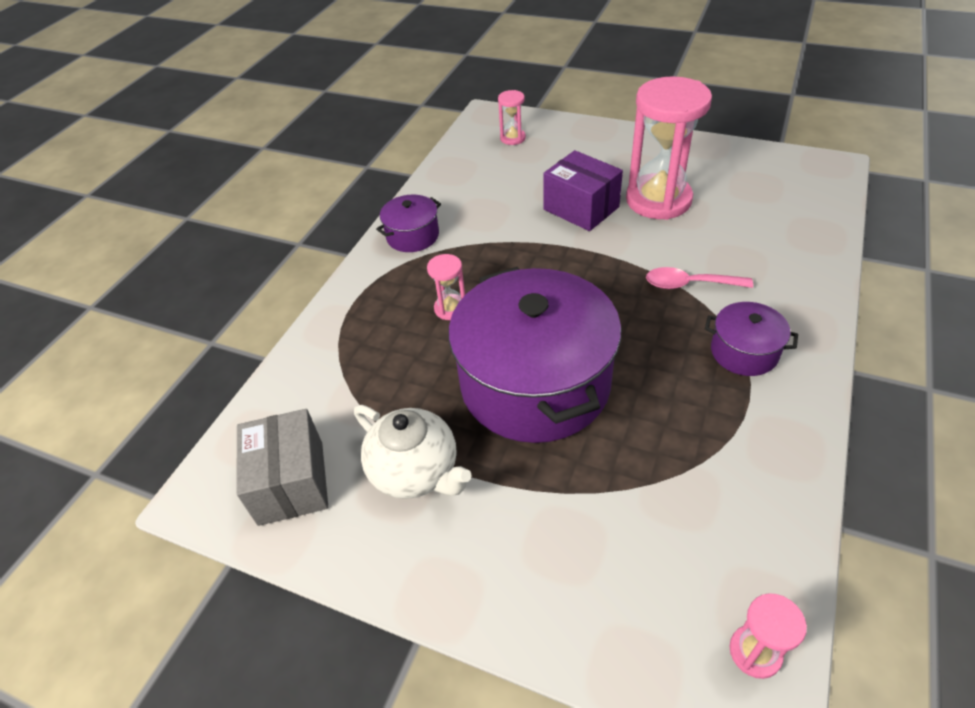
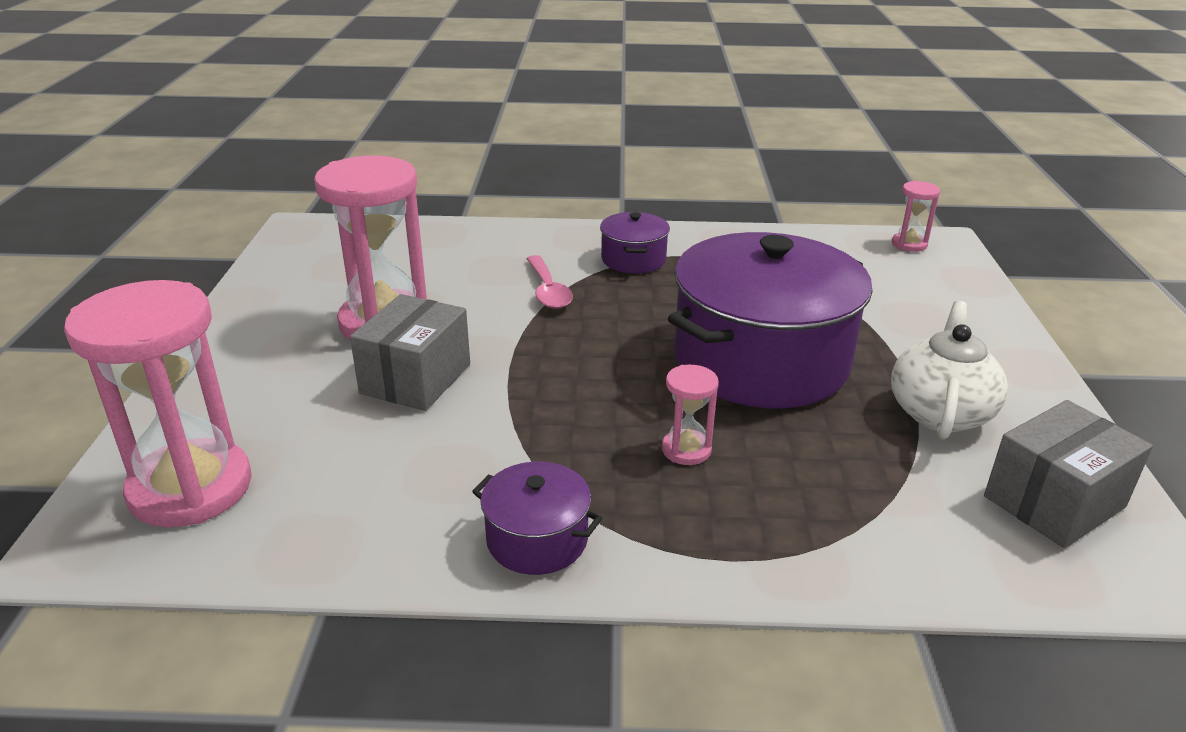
camera: 115 degrees left, 15 degrees down
(512, 138) = (190, 488): pink hourglass -> pink hourglass, size x2.22
(581, 208) = (415, 379): purple box -> grey box

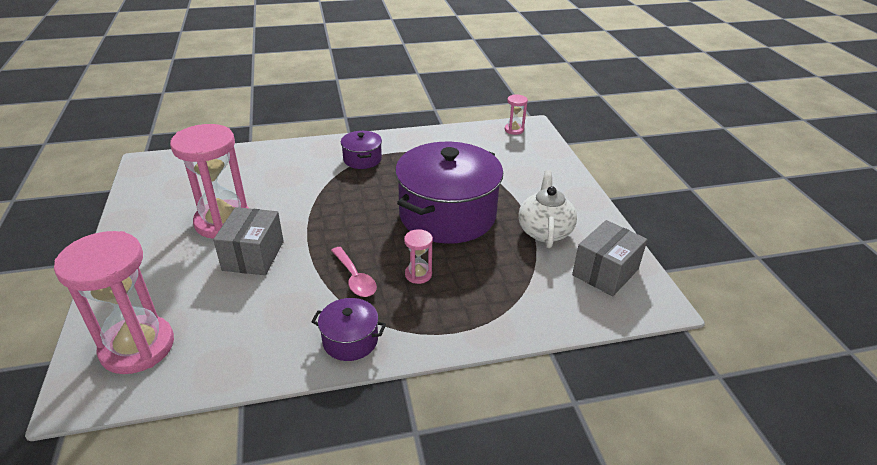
camera: 15 degrees left, 5 degrees up
(548, 291) = (317, 187): pink spoon -> pink spoon (355, 278)

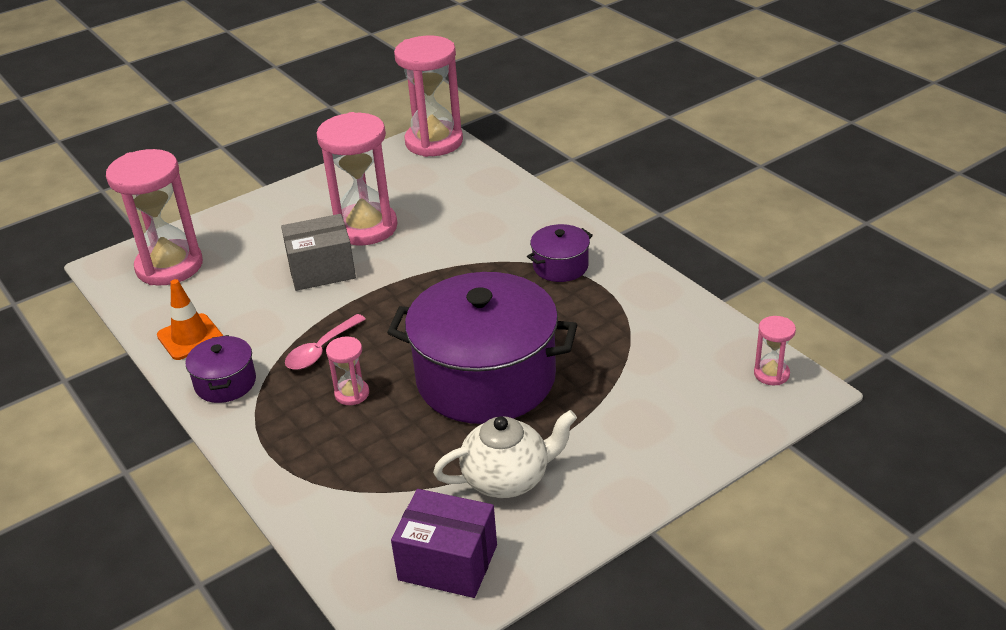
camera: 70 degrees right, 0 degrees up
(153, 165) = (434, 142): none -> pink hourglass
(266, 351) = (190, 337): none -> orange traffic cone
(605, 272) = (448, 562): grey box -> purple box

